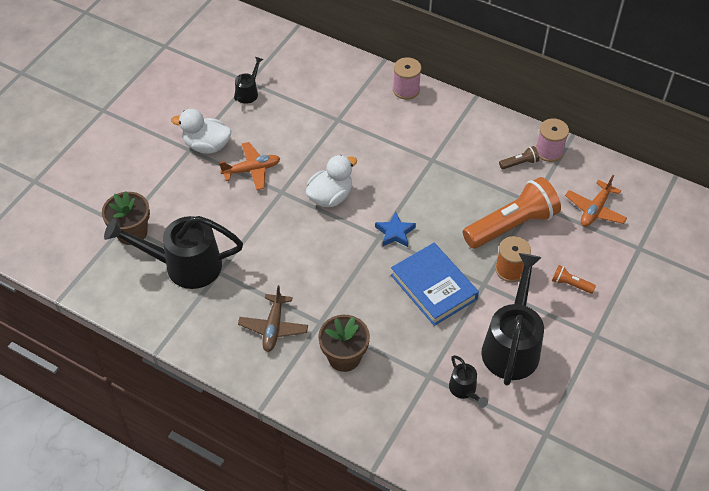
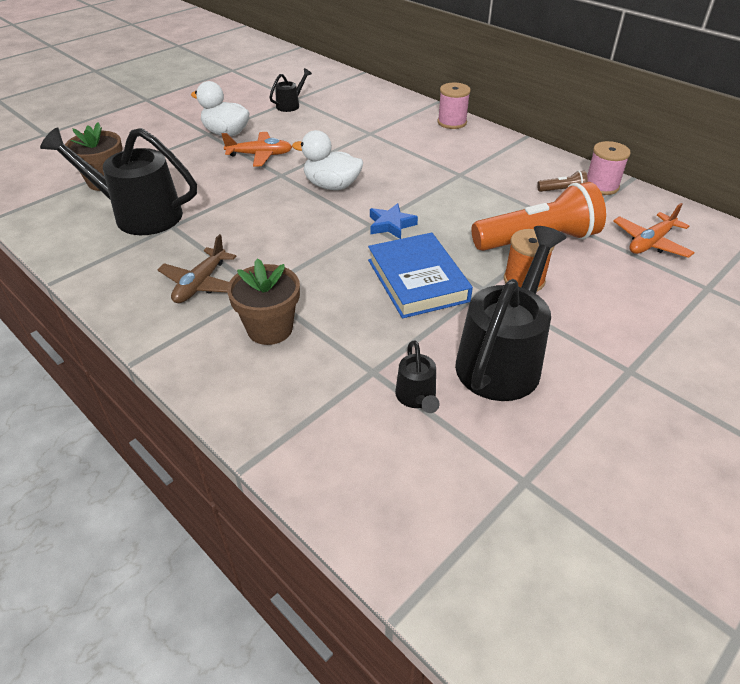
camera: 15 degrees right, 10 degrees down
(330, 196) = (331, 186): white duck -> white duck turned 135 degrees counterclockwise
(570, 284) = (603, 308): orange flashlight -> none

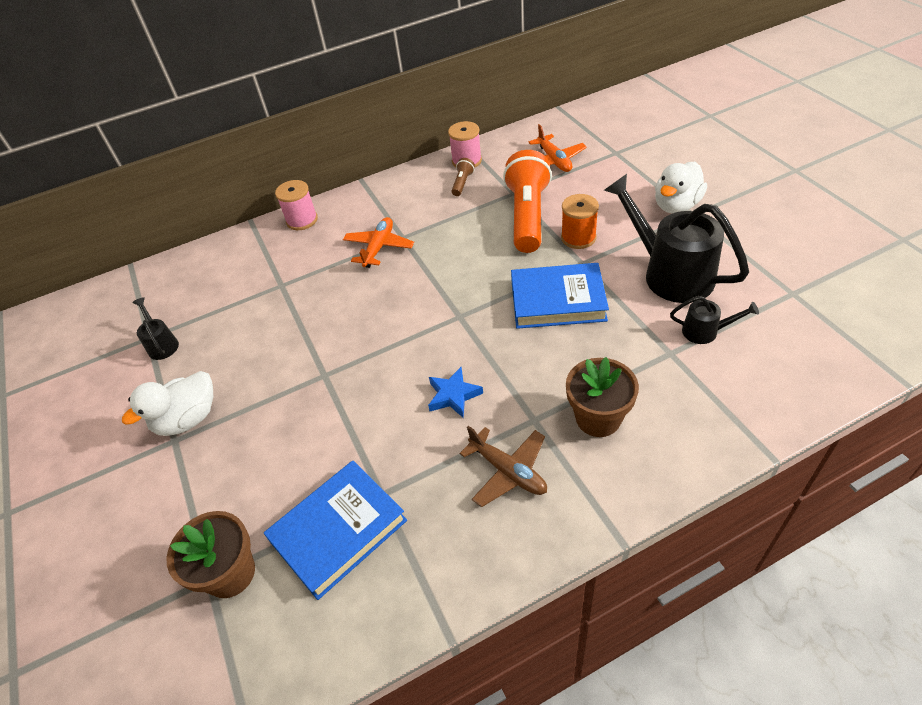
camera: 65 degrees left, 5 degrees up
(139, 214) = (338, 531): black watering can -> blue book
(260, 155) = (267, 389): orange plane -> orange plane (379, 247)
(331, 186) = (372, 334): white duck -> white duck (676, 205)
(391, 225) = (465, 301): blue star -> blue star (453, 395)

